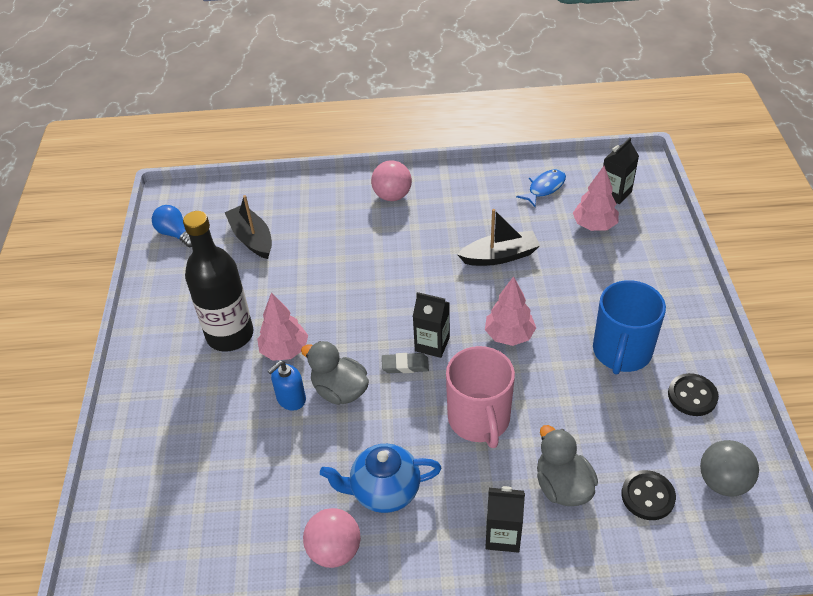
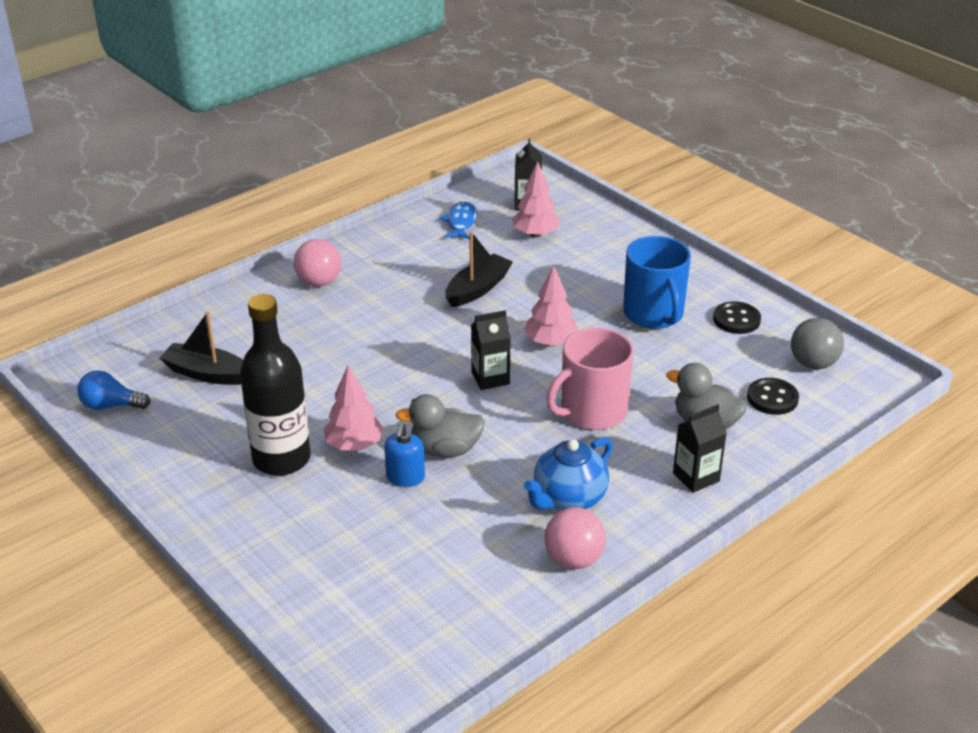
camera: 40 degrees left, 10 degrees down
(405, 365) = (484, 404): grey eraser -> none
(479, 419) = (592, 412): pink mug -> pink mug turned 105 degrees clockwise

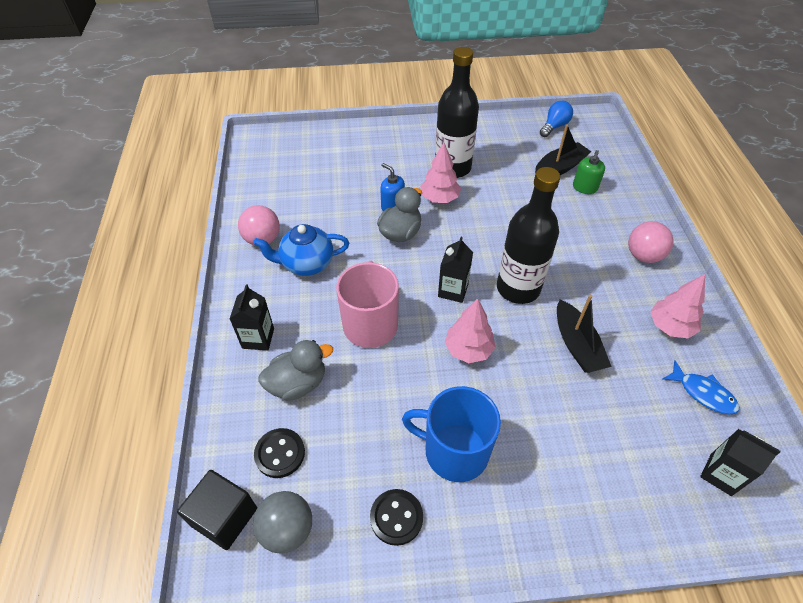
camera: 125 degrees right, 15 degrees up
(234, 345) = (584, 188): none -> green soap dispenser
(443, 340) = (518, 288): none -> black bottle
(535, 234) = (651, 443): pink tree -> pink tree (670, 326)
(568, 498) = (306, 264): blue teapot -> blue teapot turned 90 degrees counterclockwise
(849, 398) = (224, 517): none -> black cube

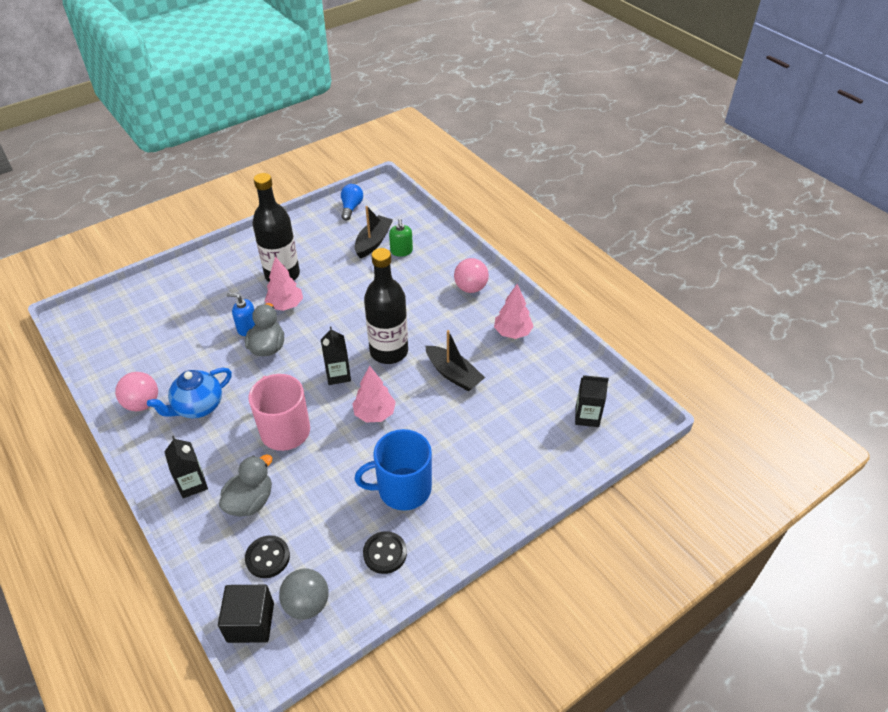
camera: 30 degrees left, 5 degrees down
(703, 393) = (554, 369): blue fish -> none

